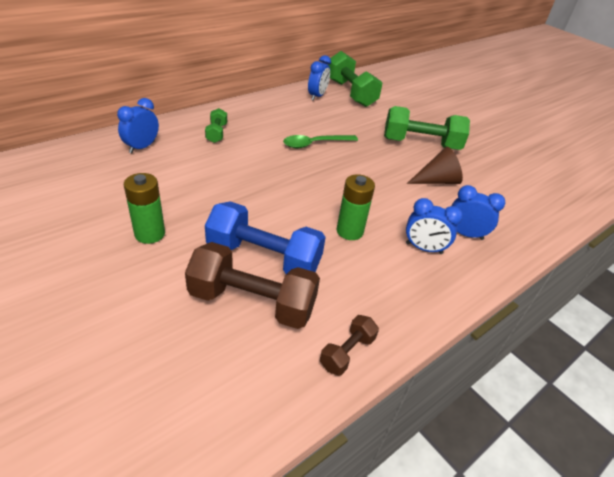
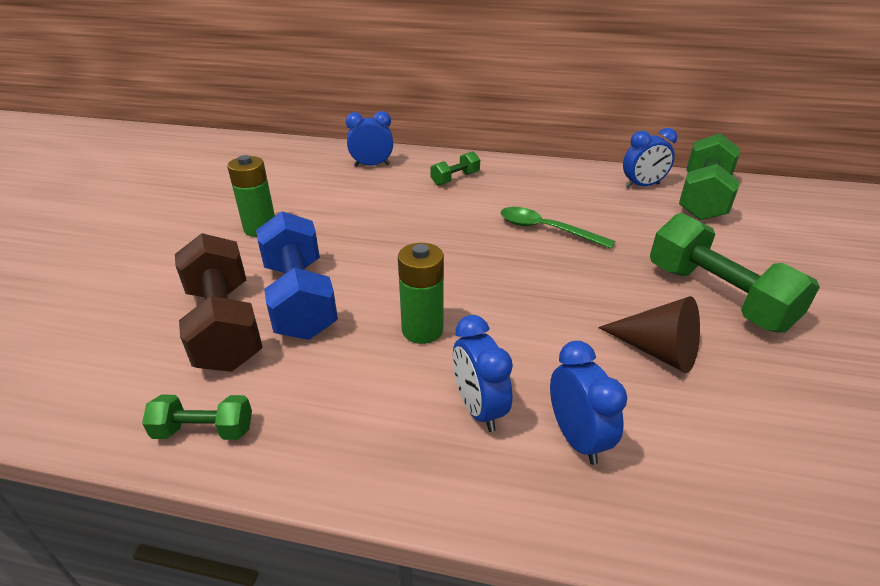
camera: 55 degrees right, 5 degrees down
(347, 352) = (204, 431): brown dumbbell -> green dumbbell

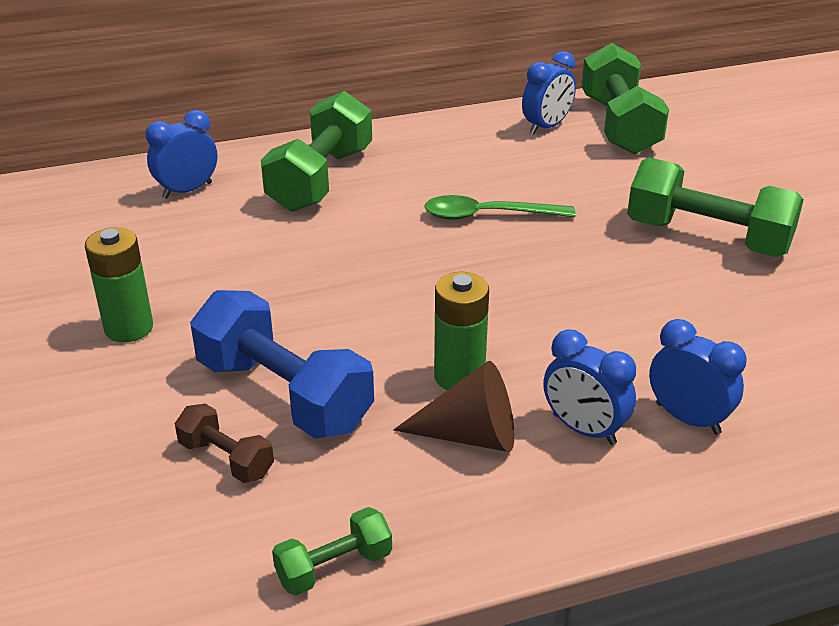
camera: 30 degrees left, 0 degrees up
(224, 325) = (226, 459): brown dumbbell -> brown dumbbell, size x0.50
(455, 179) = (321, 179): green dumbbell -> green dumbbell, size x2.01
(657, 351) = (695, 312): brown cone -> brown cone (470, 435)

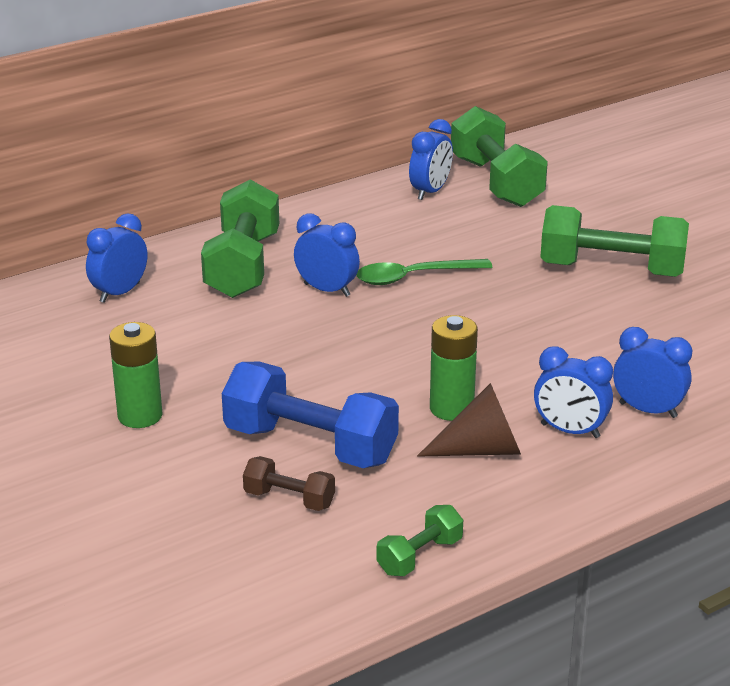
camera: 15 degrees left, 5 degrees down
(391, 217) = (327, 290): none -> blue clock

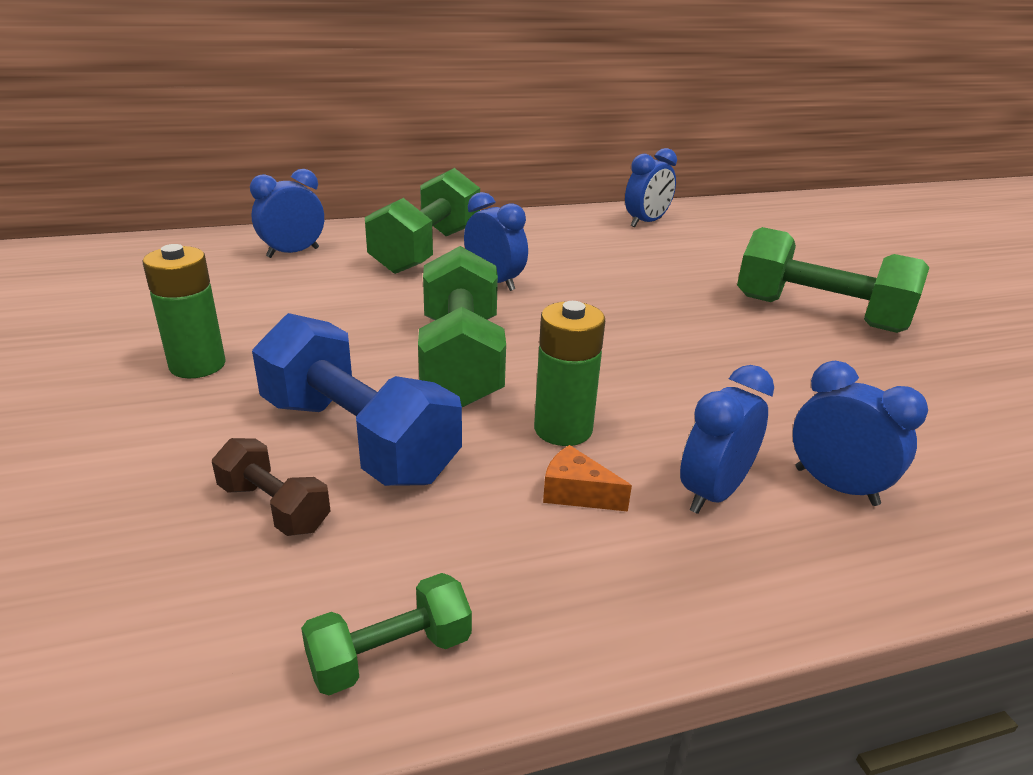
camera: 15 degrees right, 0 degrees up
(414, 277) = (592, 286): green spoon -> none
(482, 449) = (576, 493): brown cone -> orange cheese
(496, 182) = (715, 224): green dumbbell -> green dumbbell (461, 360)
(570, 431) = (713, 493): blue clock -> blue clock turned 90 degrees clockwise

